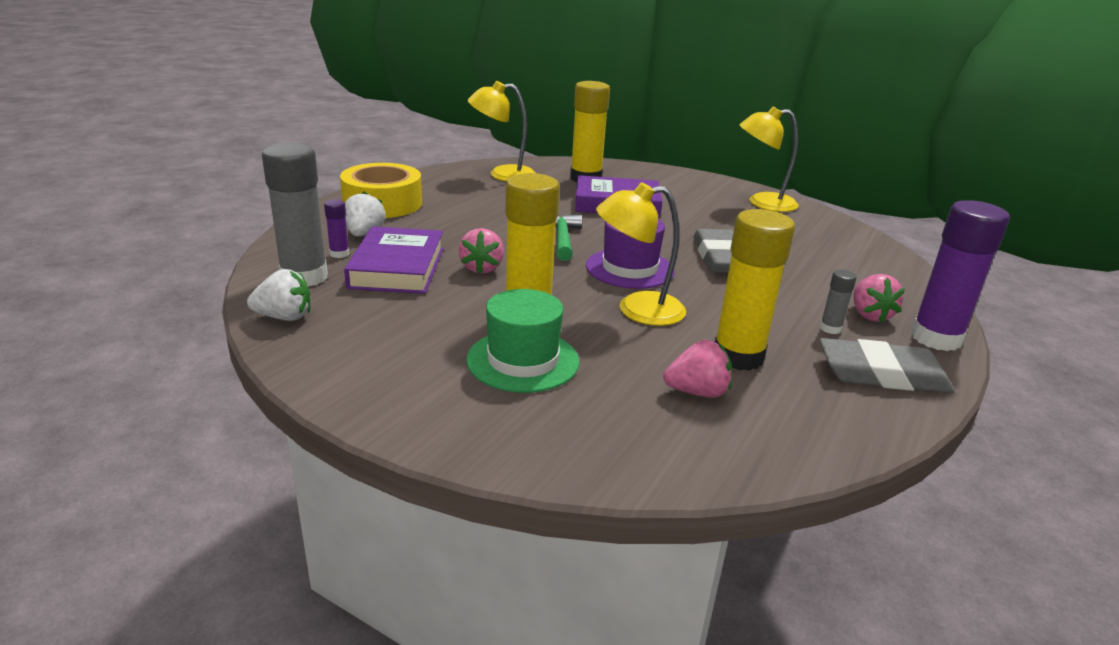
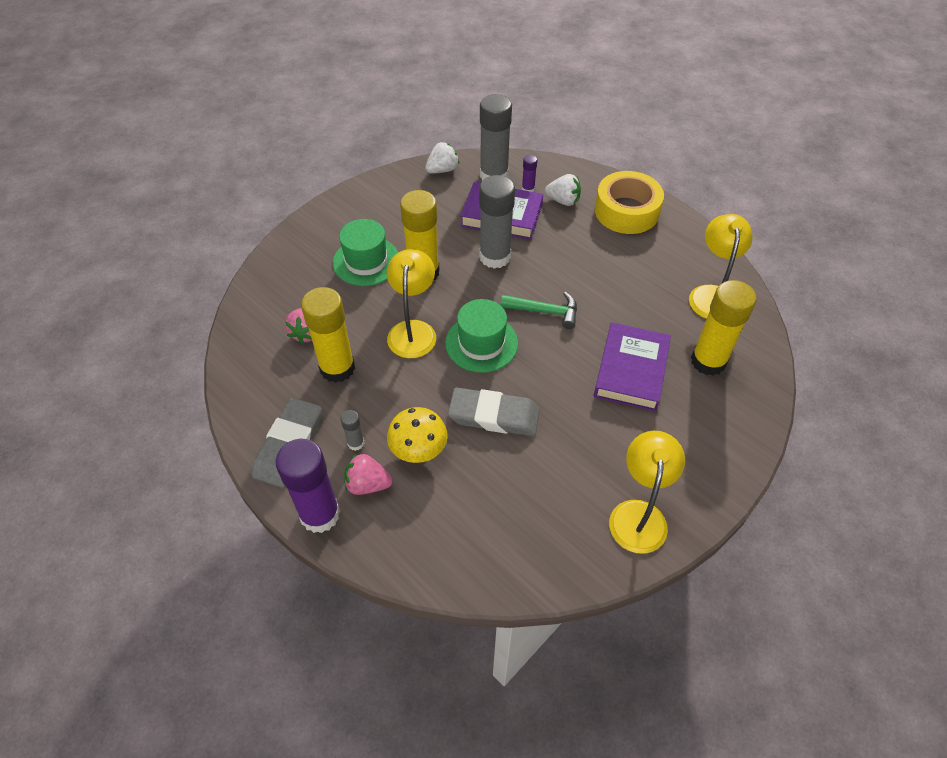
camera: 105 degrees right, 25 degrees up
(284, 317) = (442, 170): white strawberry -> white strawberry turned 135 degrees counterclockwise
(481, 268) = (495, 257): pink strawberry -> grey glue stick
(629, 268) = (481, 343): purple hat -> green hat
(799, 292) = (418, 450): none -> yellow mushroom

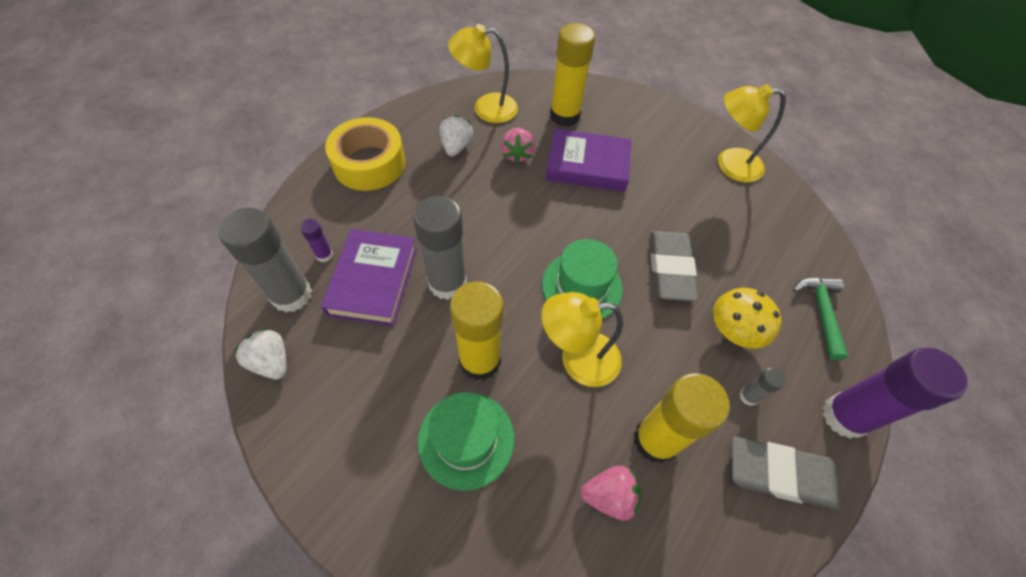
camera: 100 degrees left, 5 degrees up
(367, 484) = (790, 374): pink strawberry -> pink strawberry (517, 154)
(545, 311) = (526, 231): green hammer -> green hammer (821, 312)
(563, 201) = (348, 219): white strawberry -> white strawberry (456, 147)

